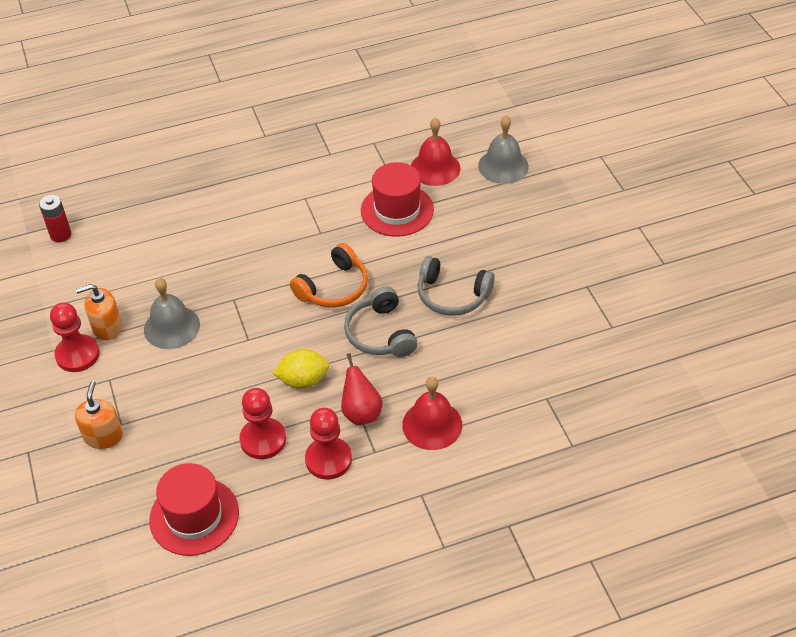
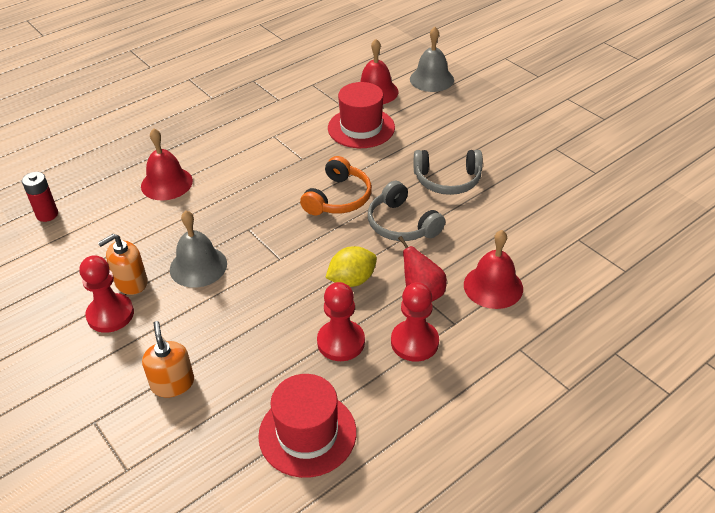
camera: 20 degrees left, 5 degrees down
(180, 228) = (166, 183): none -> red bell

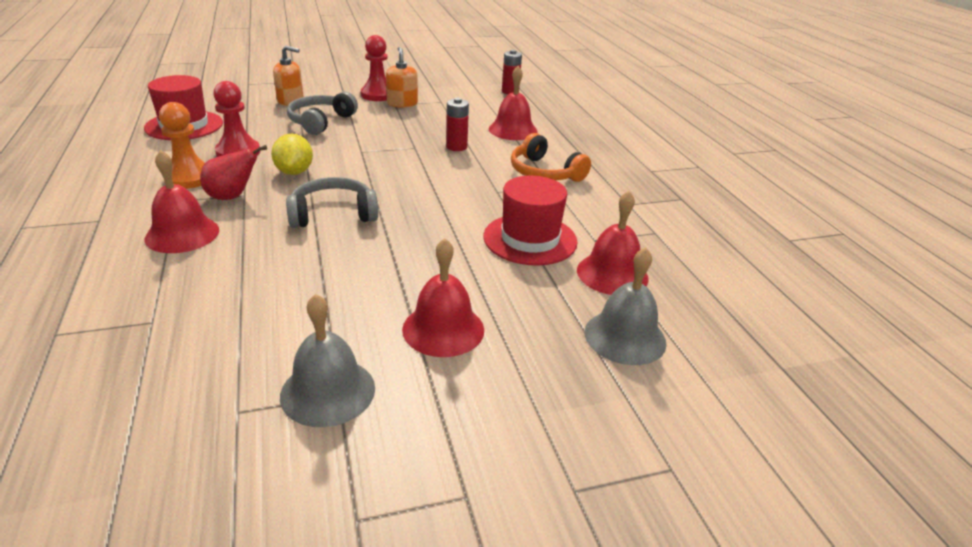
camera: 110 degrees right, 10 degrees down
(198, 266) = (391, 124): grey bell -> grey bell (328, 391)
(230, 204) = (456, 147): none -> red battery
(338, 198) = (412, 193): orange headphones -> orange headphones (544, 172)
(414, 342) = (189, 178): red pawn -> orange pawn
(447, 180) = (370, 265): grey headphones -> grey headphones (320, 122)
(479, 133) = (443, 329): none -> red bell

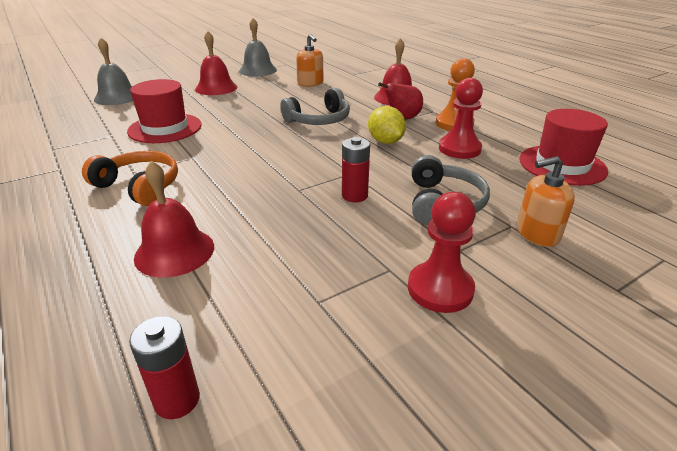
camera: 165 degrees right, 0 degrees up
(402, 103) = (379, 274): orange soap dispenser -> orange soap dispenser (310, 83)
(456, 147) = (250, 201): red battery -> red battery (354, 195)
(612, 274) = (109, 119): red bell -> none

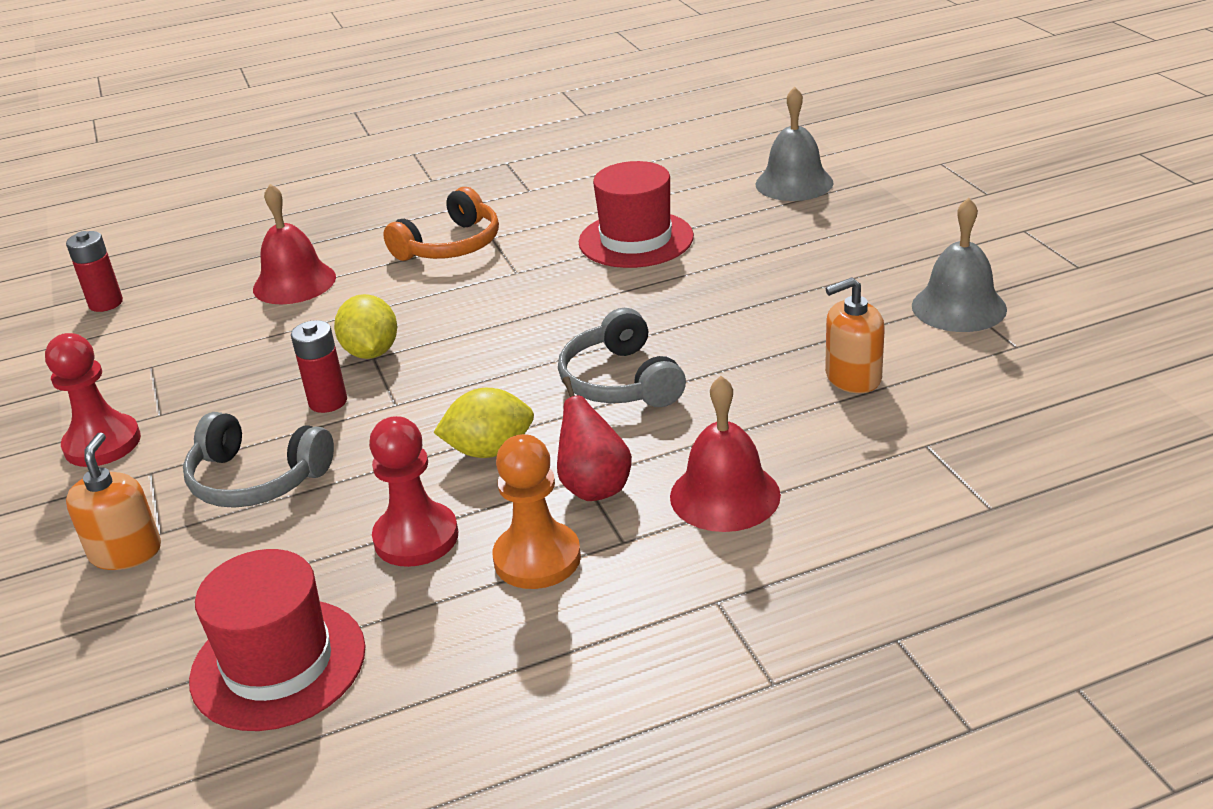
camera: 105 degrees right, 0 degrees up
(216, 88) = (832, 266): red bell -> none
(293, 191) = (371, 352): none -> yellow lemon

